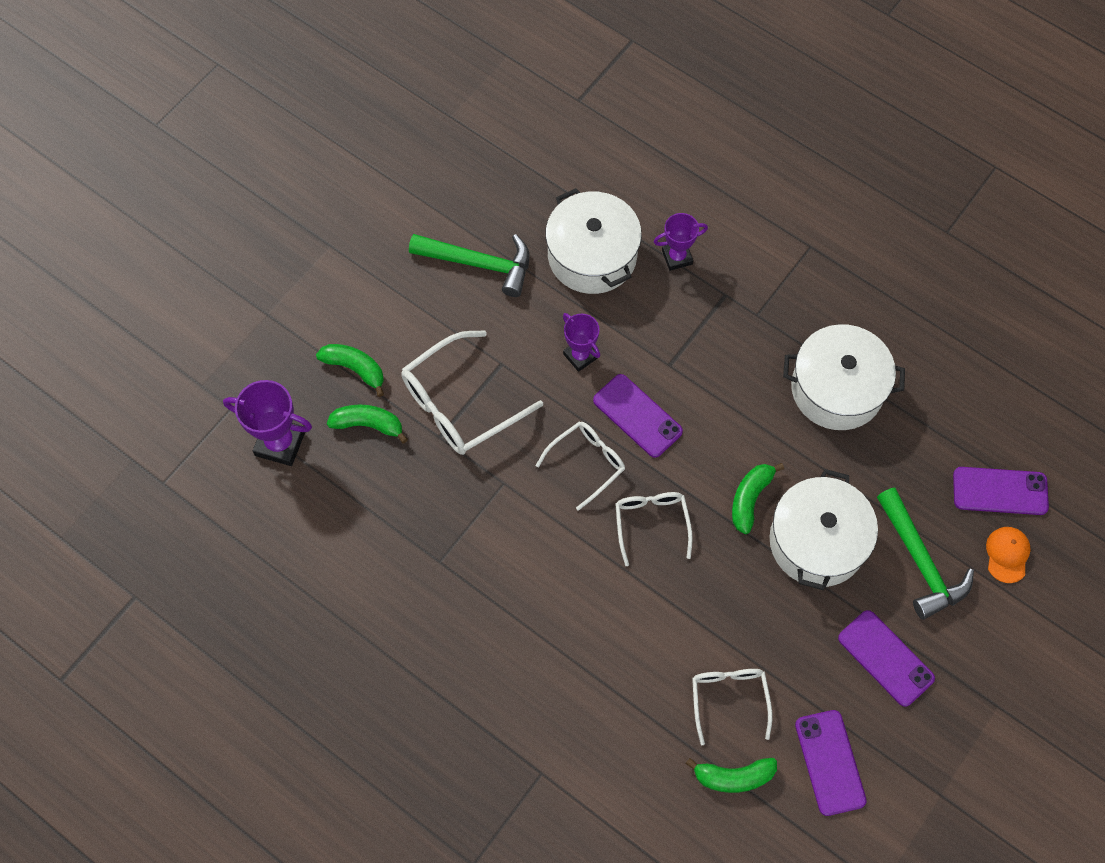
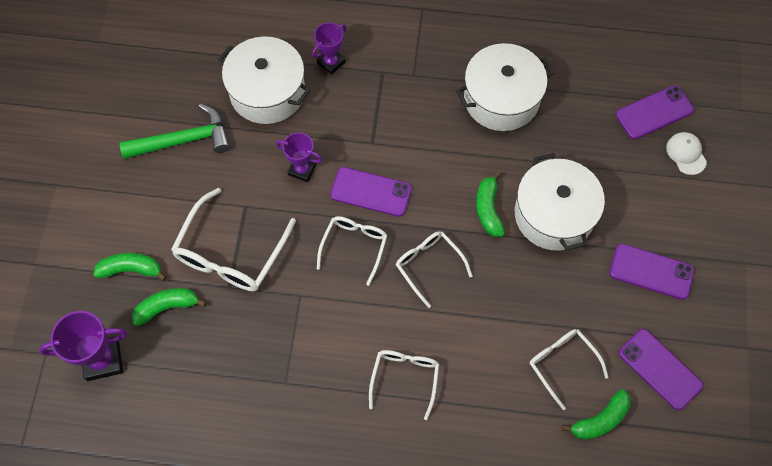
camera: 30 degrees left, 0 degrees up
(558, 623) = (405, 379): none -> white glasses
(920, 561) = (632, 190): green hammer -> none
(1007, 554) = (686, 154): orange cap -> white cap

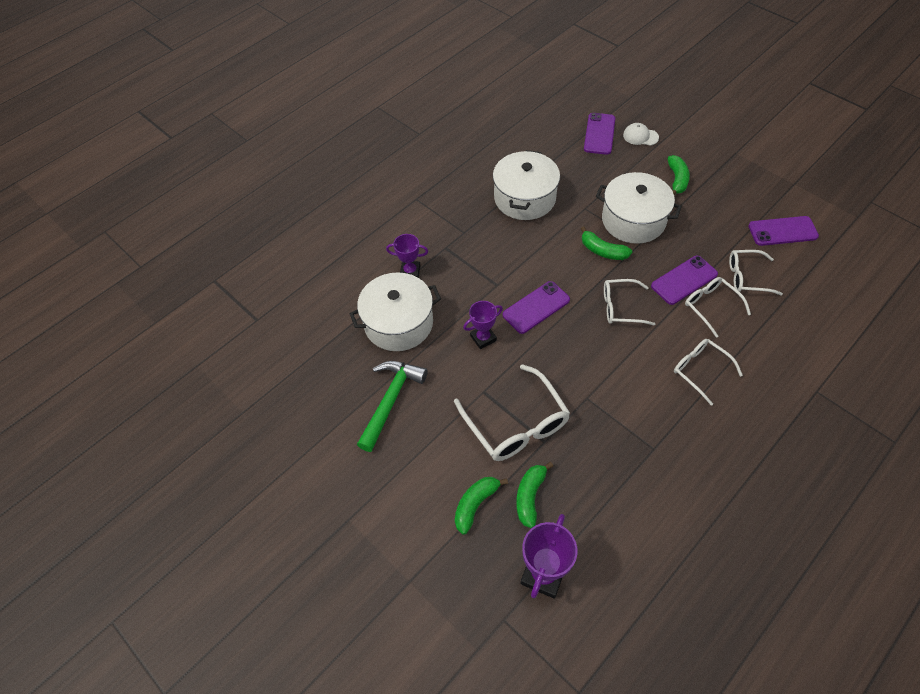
camera: 50 degrees left, 10 degrees down
(331, 62) = (410, 272): purple trophy -> purple trophy turned 75 degrees counterclockwise
(354, 247) = (572, 342): white glasses -> white glasses (711, 307)
(600, 420) = (800, 280): green banana -> green banana (677, 180)
(651, 272) = (711, 197): purple phone -> purple phone (684, 280)

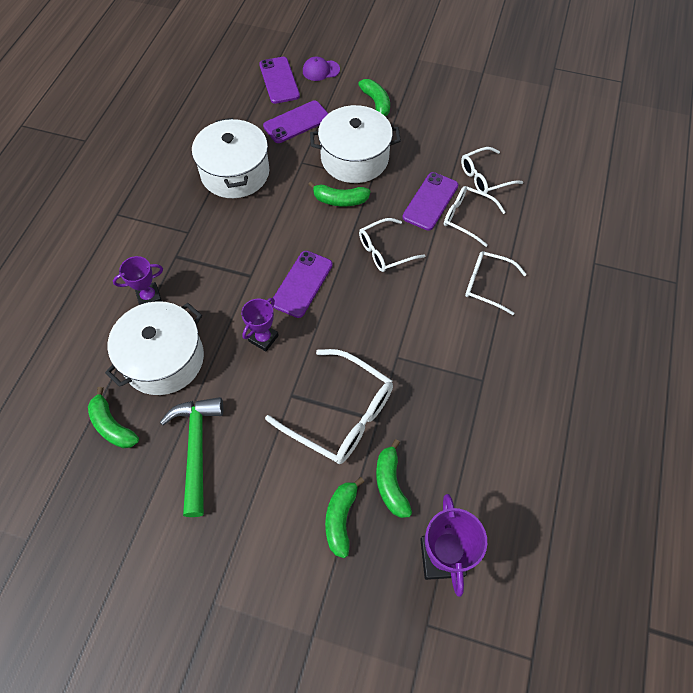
camera: 30 degrees left, 5 degrees up
(338, 357) = (112, 426): none -> green banana
(640, 136) = (321, 70): white cap -> purple cap
(782, 231) = (494, 121): purple phone -> purple phone (296, 122)

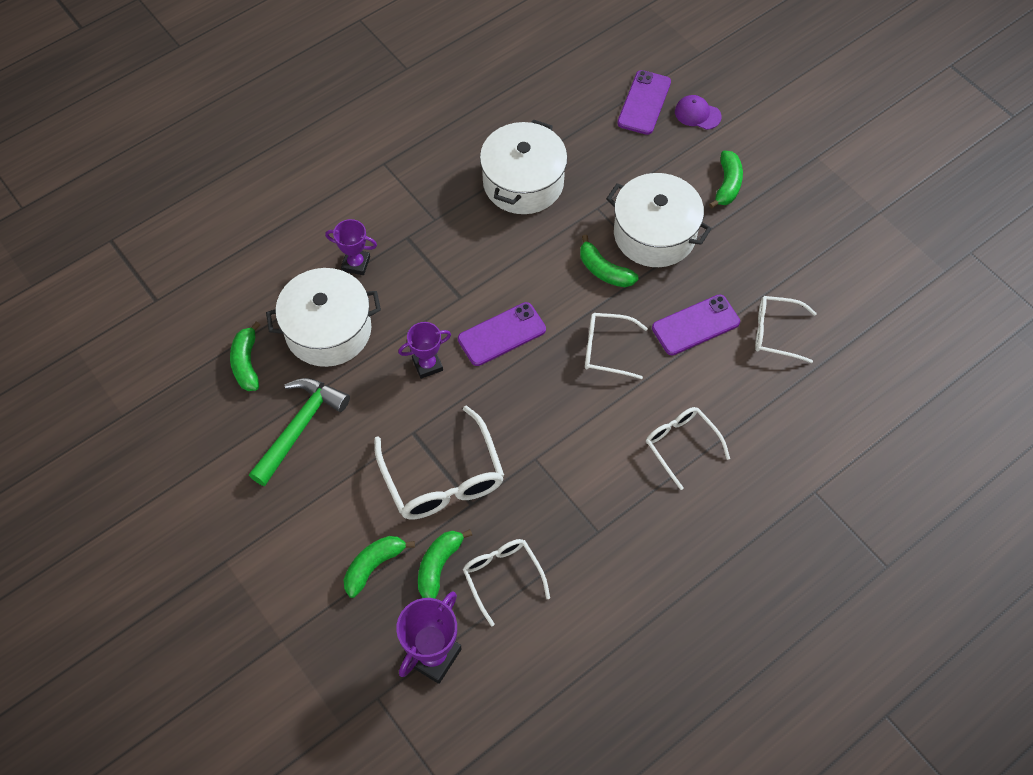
camera: 35 degrees right, 0 degrees up
(296, 122) = (626, 160): purple phone -> none
(467, 218) = (719, 365): white glasses -> white glasses (503, 577)

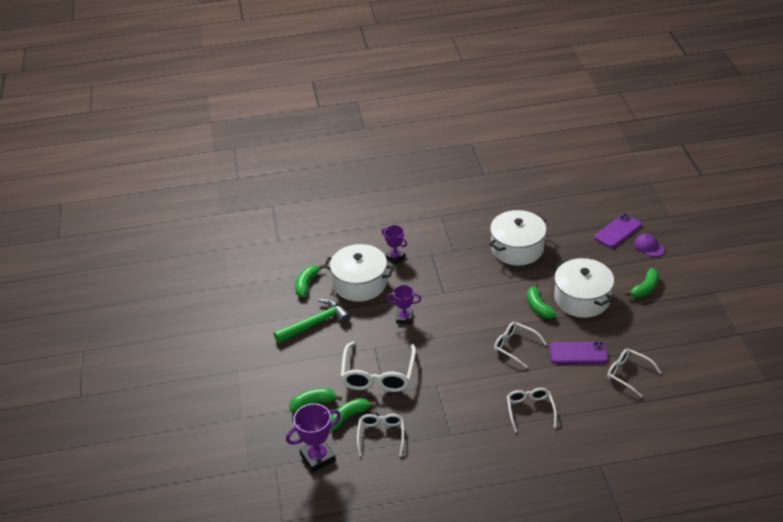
camera: 30 degrees right, 20 degrees down
(502, 334) = (456, 318): purple phone -> none

